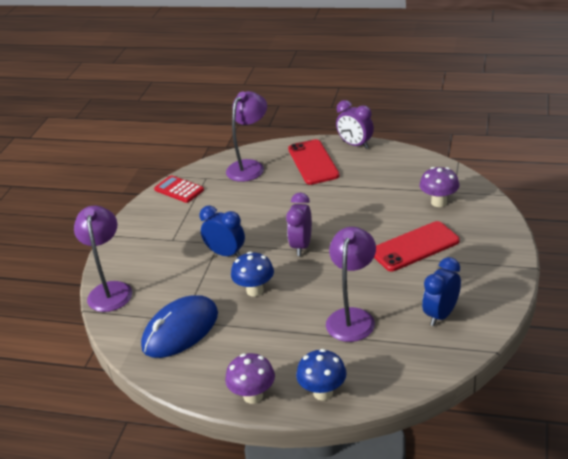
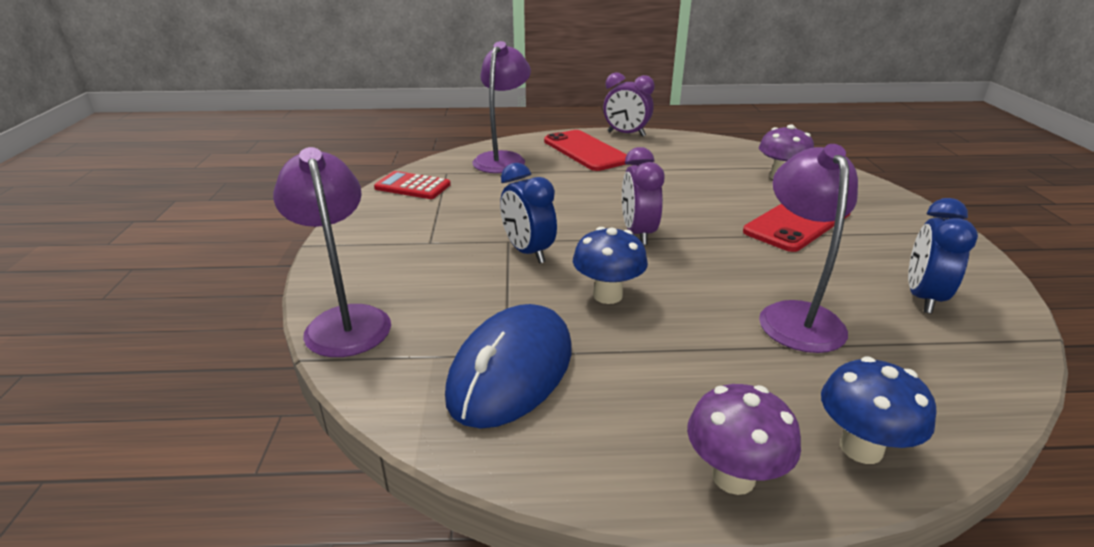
camera: 20 degrees left, 5 degrees down
(226, 254) = (528, 252): blue clock -> blue clock turned 135 degrees counterclockwise

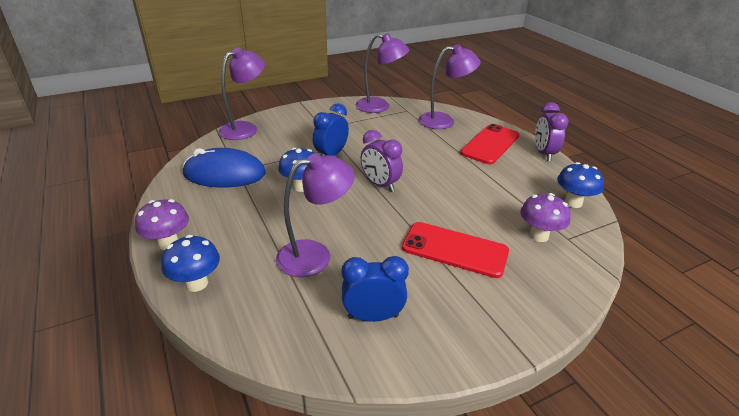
camera: 65 degrees right, 5 degrees up
(412, 186) = (380, 106): red calculator -> purple lamp
(638, 233) = (380, 185): purple clock -> purple clock turned 105 degrees counterclockwise
(727, 148) = (573, 202): none -> blue mushroom

